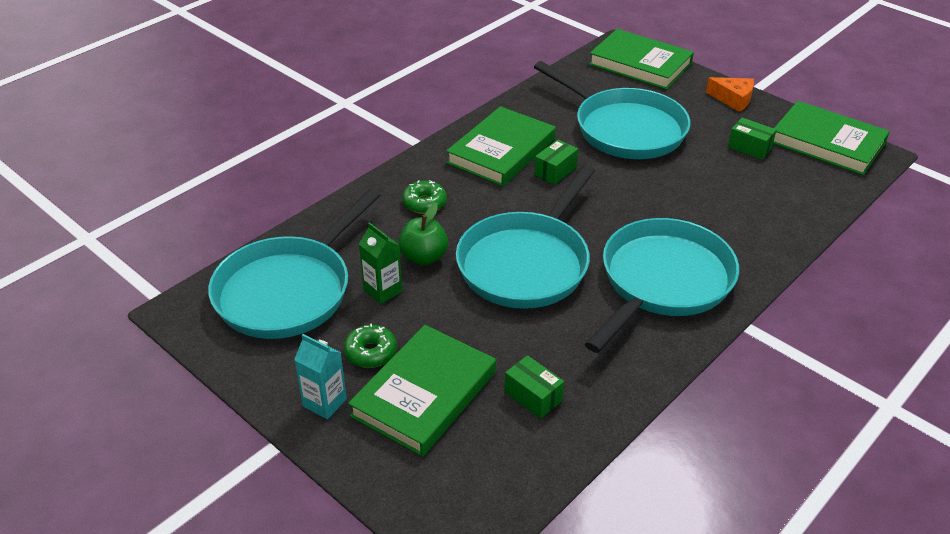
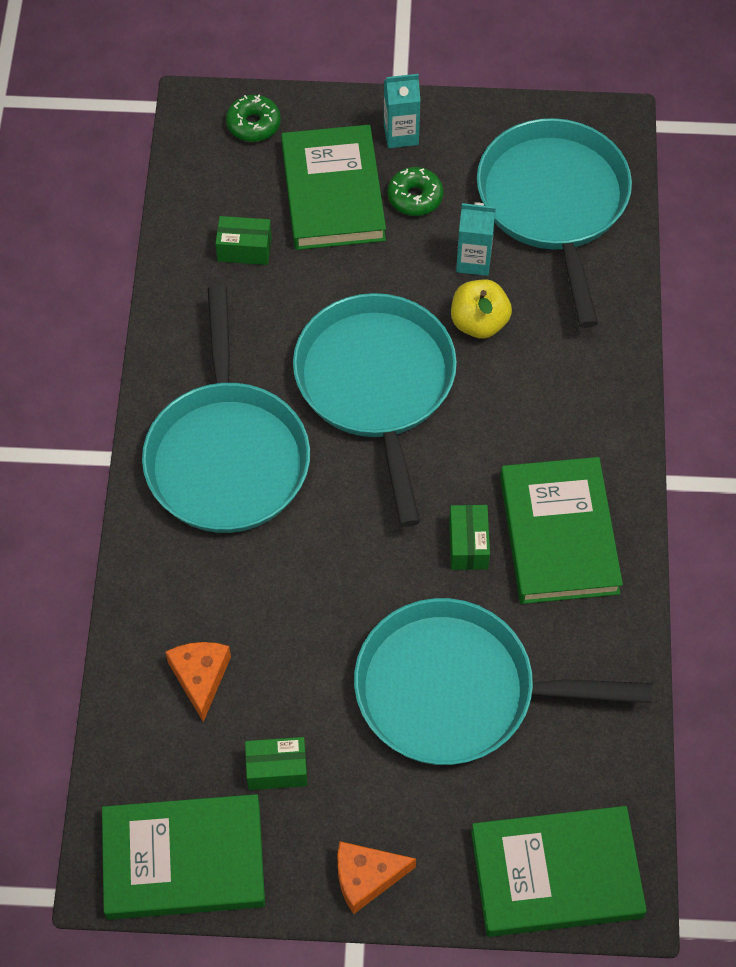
camera: 140 degrees right, 20 degrees up
(383, 291) = (473, 261): green carton -> turquoise carton
(423, 257) = (479, 323): green apple -> yellow apple
(424, 203) = (554, 391): green donut -> green donut (253, 124)
(766, 197) = (200, 677): none -> orange cheese

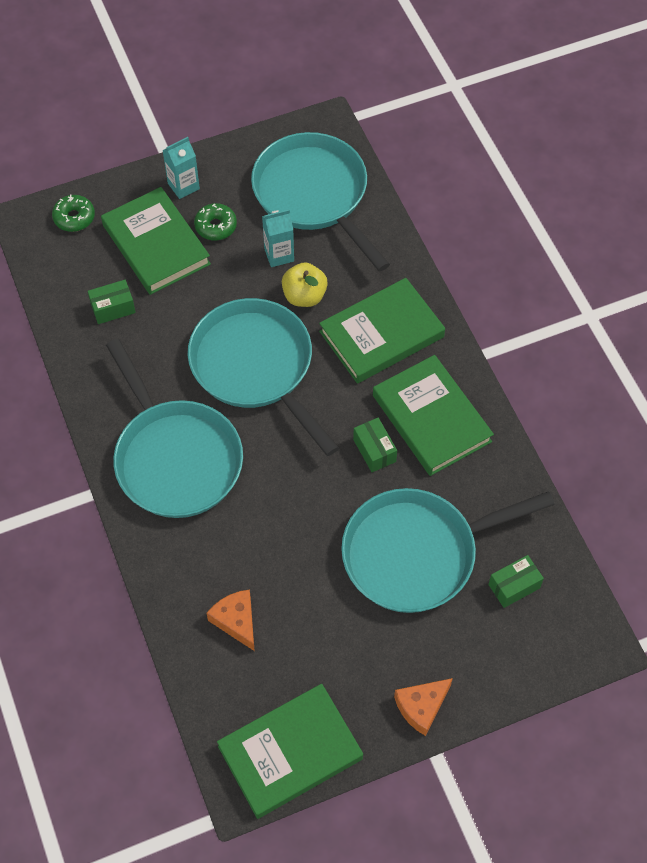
camera: 25 degrees left, 0 degrees up
(277, 769) = (322, 661): green box -> green box (514, 586)
(556, 874) = (545, 647): green book -> green book (381, 334)

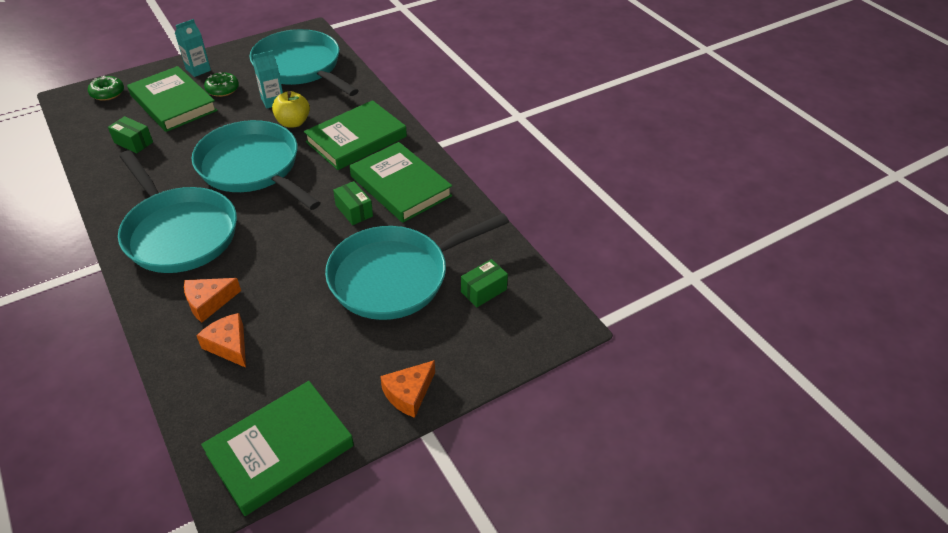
camera: 10 degrees left, 15 degrees down
(113, 308) = (133, 142): green box -> green box turned 60 degrees clockwise
(213, 562) = (209, 302): none -> orange cheese

